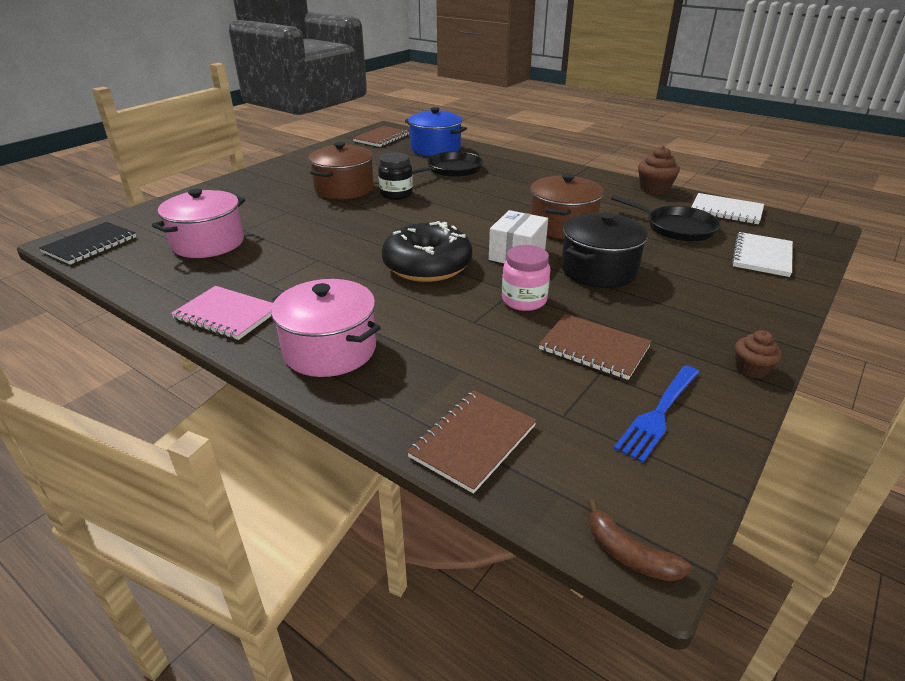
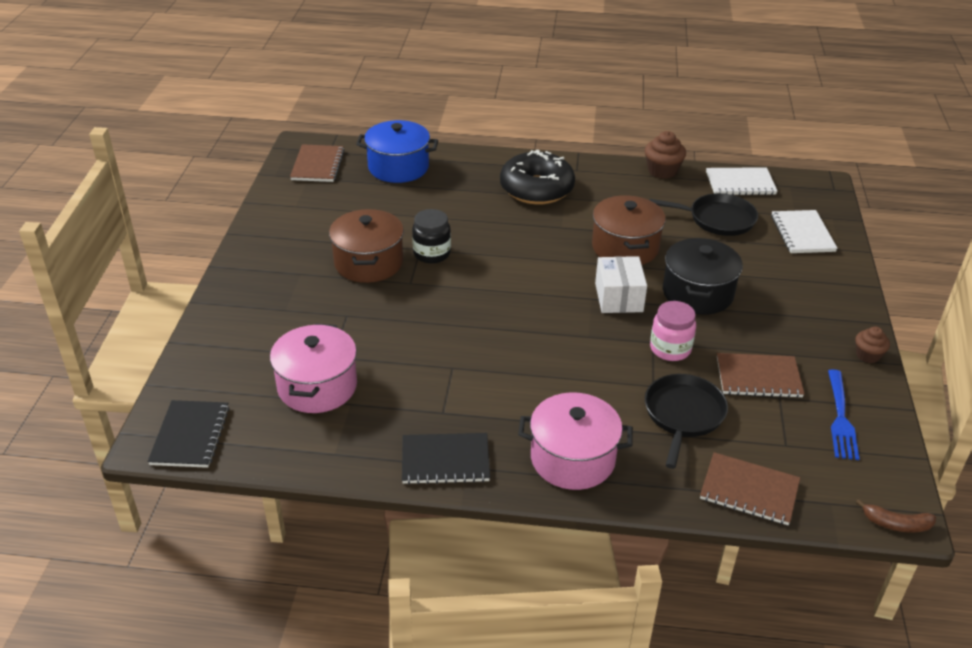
camera: 30 degrees left, 5 degrees up
(227, 314) = (445, 460): pink notebook -> black notebook
(427, 265) = (557, 338): black donut -> black donut (536, 189)
(452, 170) = (450, 198): black pan -> black pan (683, 415)
(473, 441) = (749, 490): brown notebook -> brown notebook turned 75 degrees counterclockwise

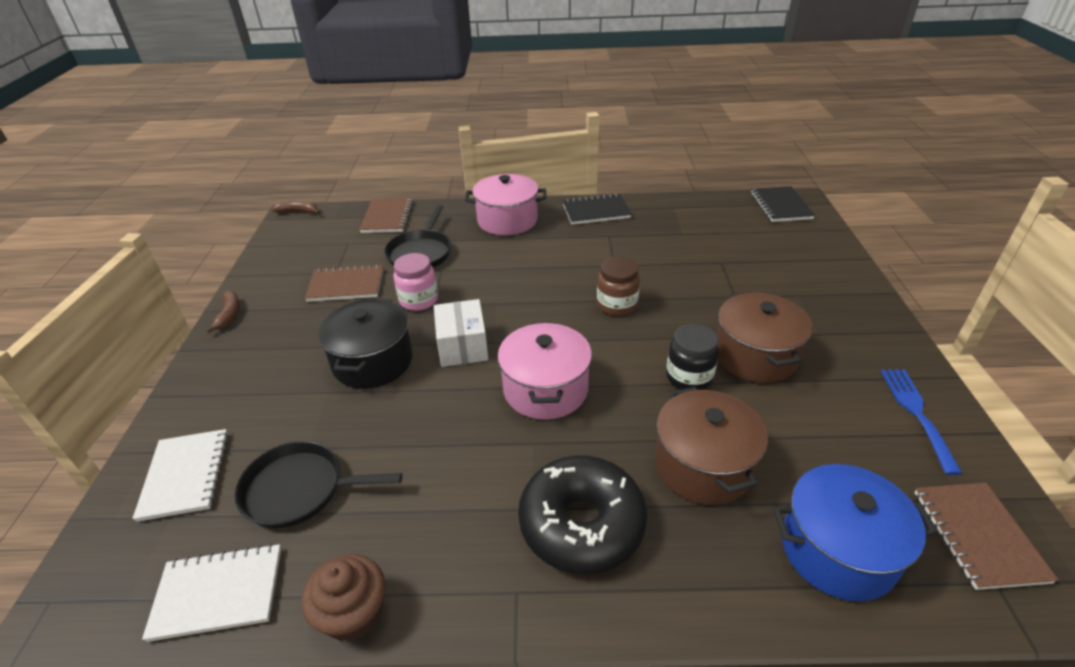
camera: 175 degrees right, 0 degrees up
(317, 386) = (716, 241): pink pot -> pink pot (545, 389)
(467, 320) = (617, 305): none -> brown jar
(625, 247) = (447, 417): brown pot -> brown pot (703, 465)
(749, 490) = (387, 217): brown notebook -> brown notebook turned 75 degrees clockwise
(840, 418) = (293, 263): blue fork -> blue fork (917, 413)
(868, 355) = (229, 315): brown cupcake -> brown banana

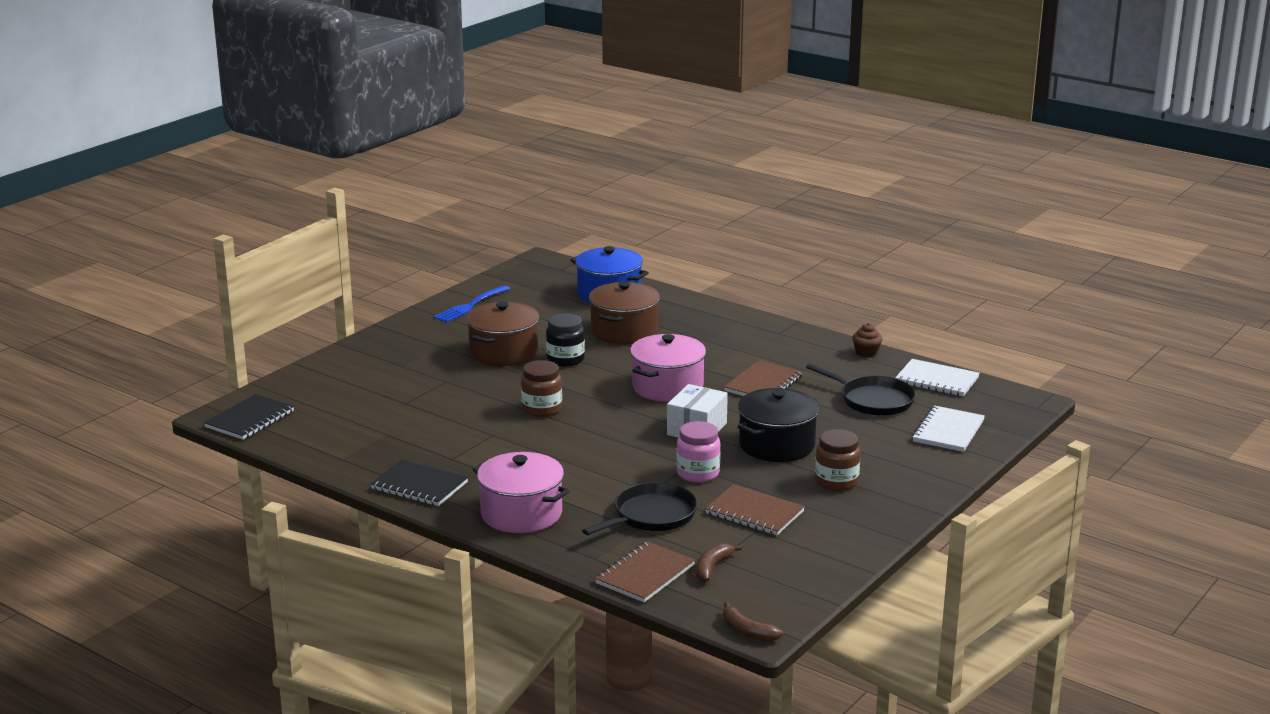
camera: 145 degrees left, 15 degrees down
(229, 315) = (885, 528): brown banana -> brown banana (712, 568)
(291, 343) = (836, 482): none -> brown jar
(353, 613) = (866, 353): brown cupcake -> brown cupcake, size x0.65
(581, 524) = (720, 338): black donut -> none
(978, 536) = (538, 277): brown notebook -> brown notebook (763, 384)

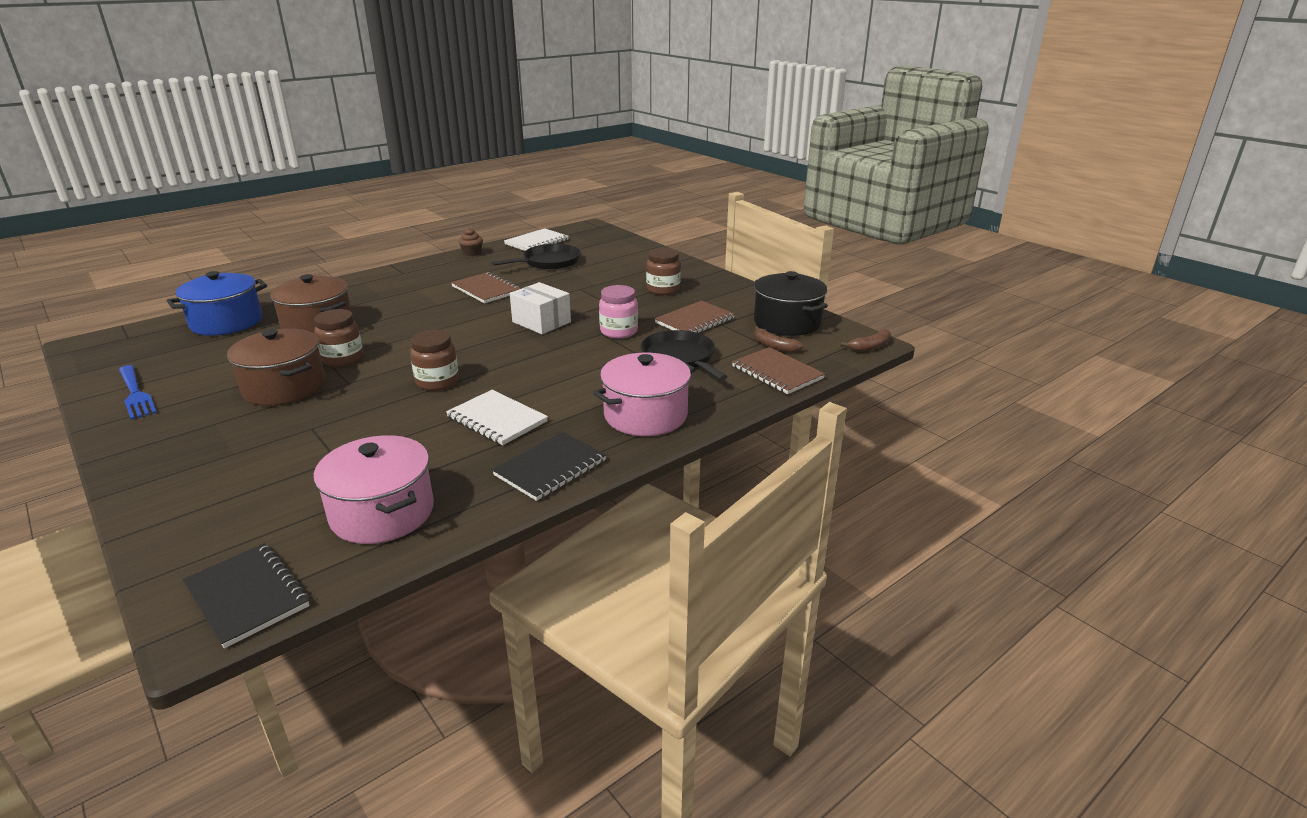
camera: 75 degrees left, 5 degrees up
(565, 359) = (342, 358): black jar -> brown jar
(667, 387) = (453, 323): pink pot -> pink pot (382, 513)
(776, 445) = (592, 299): black pot -> black pot (787, 322)
(948, 431) = (613, 250): white notebook -> white notebook (497, 419)

